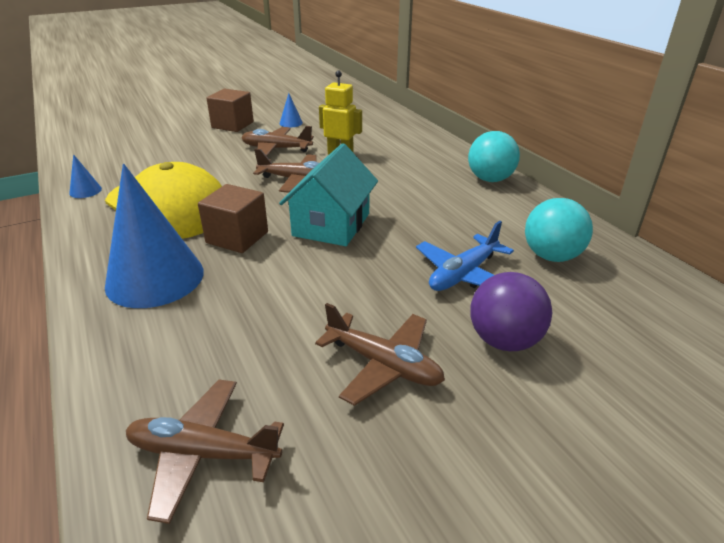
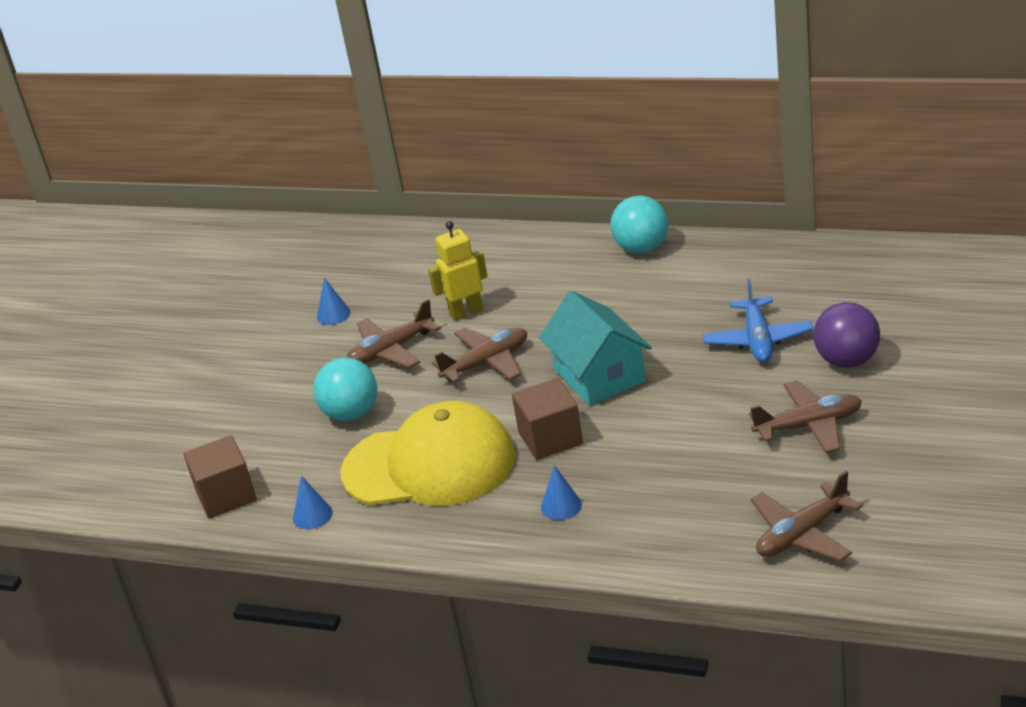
camera: 40 degrees left, 0 degrees up
(155, 278) = (561, 506): blue cone -> blue cone, size x0.41
(232, 125) = (274, 359): brown cube -> brown cube (226, 496)
(551, 256) = (789, 285): turquoise ball -> turquoise ball (351, 414)

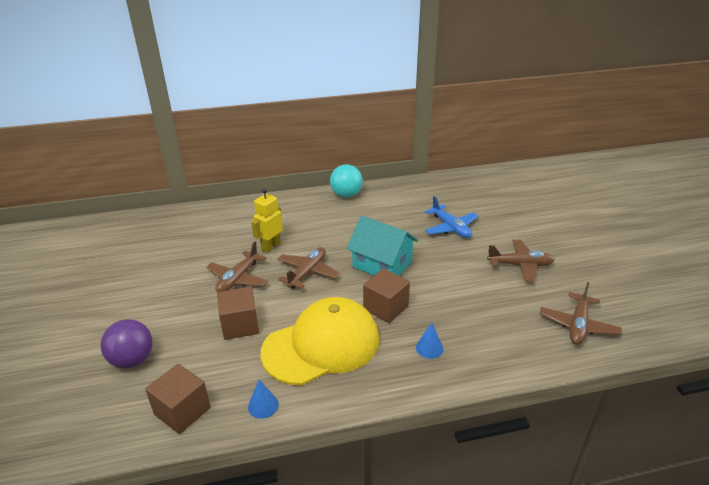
camera: 35 degrees left, 0 degrees up
(333, 314) = (181, 265): blue cone -> none
(351, 414) = (240, 325): turquoise ball -> brown cube
(809, 426) = (520, 265): brown plane -> brown plane turned 45 degrees clockwise
(847, 361) = (505, 229): purple ball -> purple ball (132, 360)

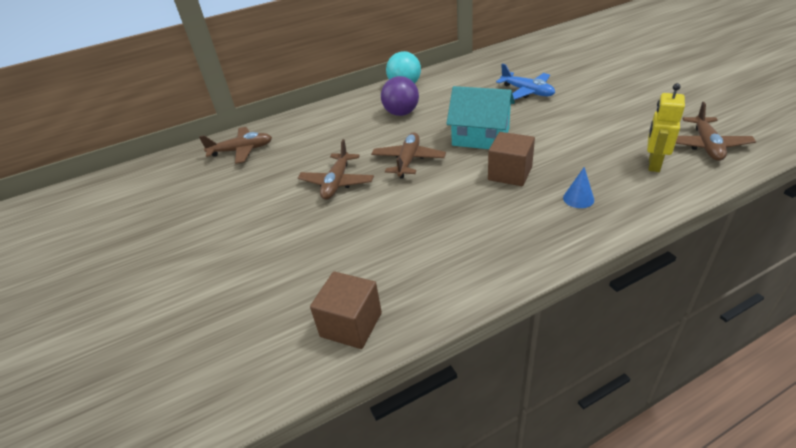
camera: 10 degrees left, 5 degrees up
(132, 360) = (262, 288): purple ball -> purple ball (401, 113)
(240, 325) = (366, 225): brown cube -> none
(263, 405) = (439, 295): blue cone -> none
(271, 246) = (354, 146): yellow robot -> yellow robot (653, 164)
(321, 345) = (466, 222): yellow cap -> none
(520, 265) = (615, 108): brown plane -> brown plane (242, 150)

